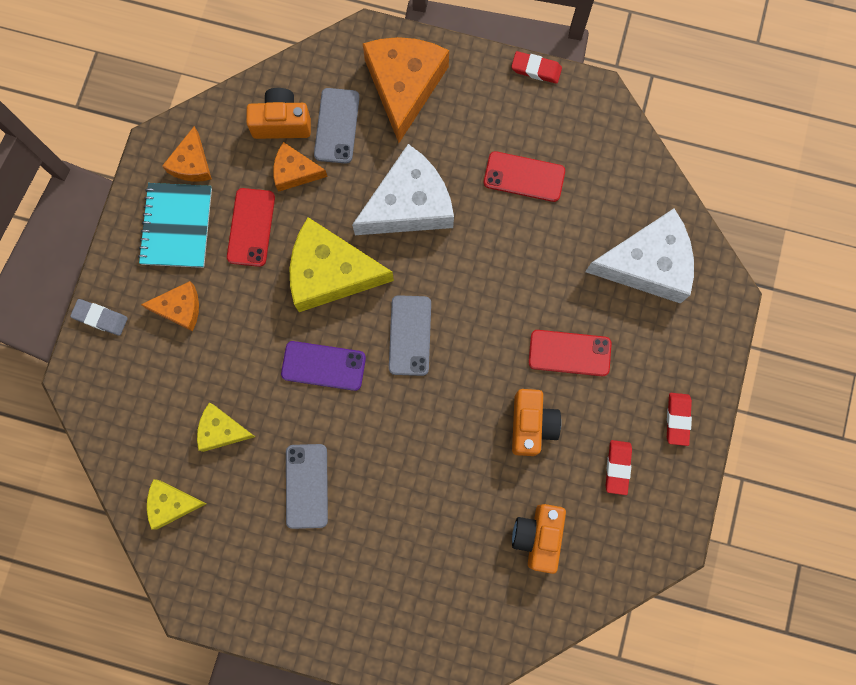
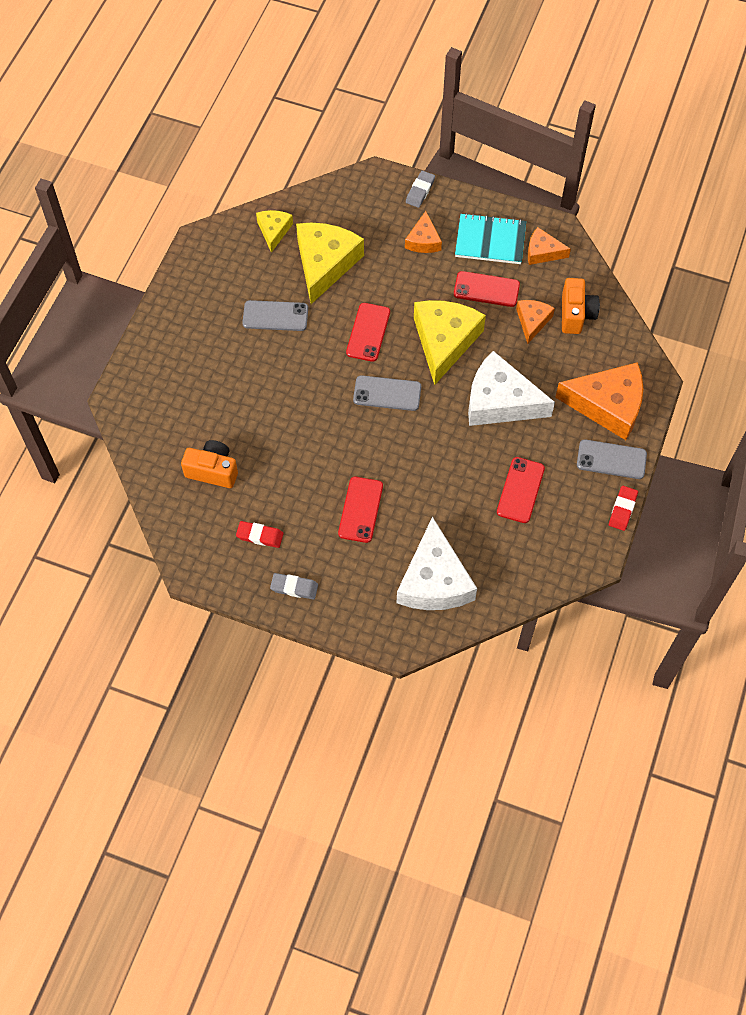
camera: 95 degrees right, 15 degrees down
(221, 430) = (325, 263): yellow cheese -> yellow cheese, size x1.89
(323, 366) = (368, 332): purple phone -> red phone
(337, 126) = (572, 353): grey phone -> grey phone (611, 459)
(409, 204) = (500, 401): white cheese -> white cheese turned 135 degrees clockwise
(531, 425) = (303, 475): orange camera -> none
(677, 419) = (294, 587): red eraser -> grey eraser

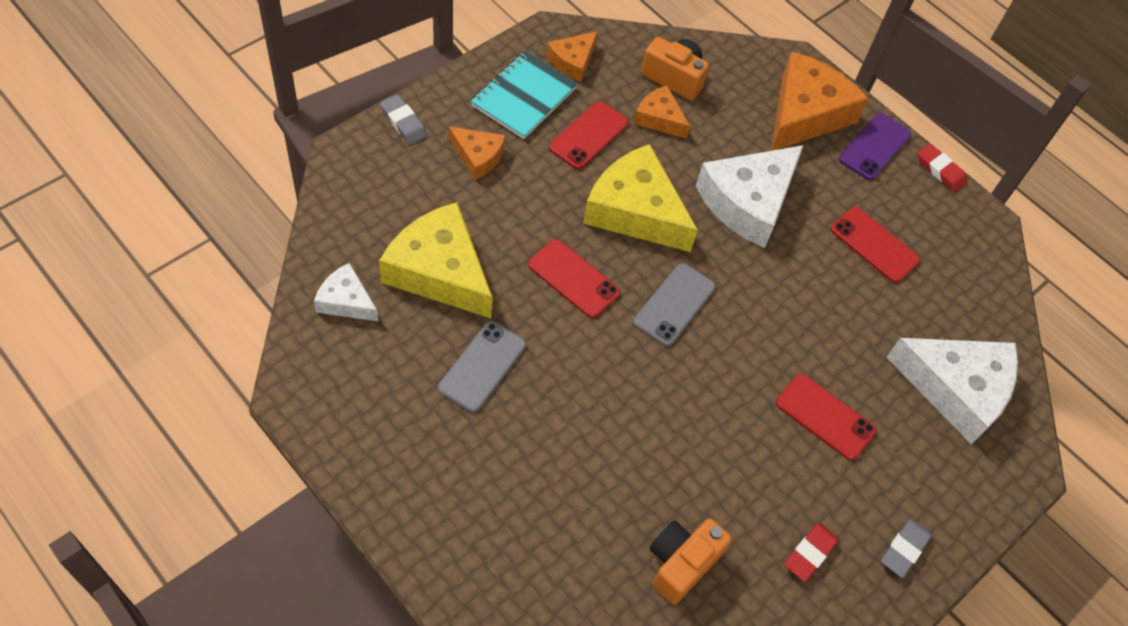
camera: 70 degrees left, 5 degrees down
(274, 231) = (346, 301): yellow cheese -> white cheese
(611, 459) = (874, 147): grey phone -> purple phone

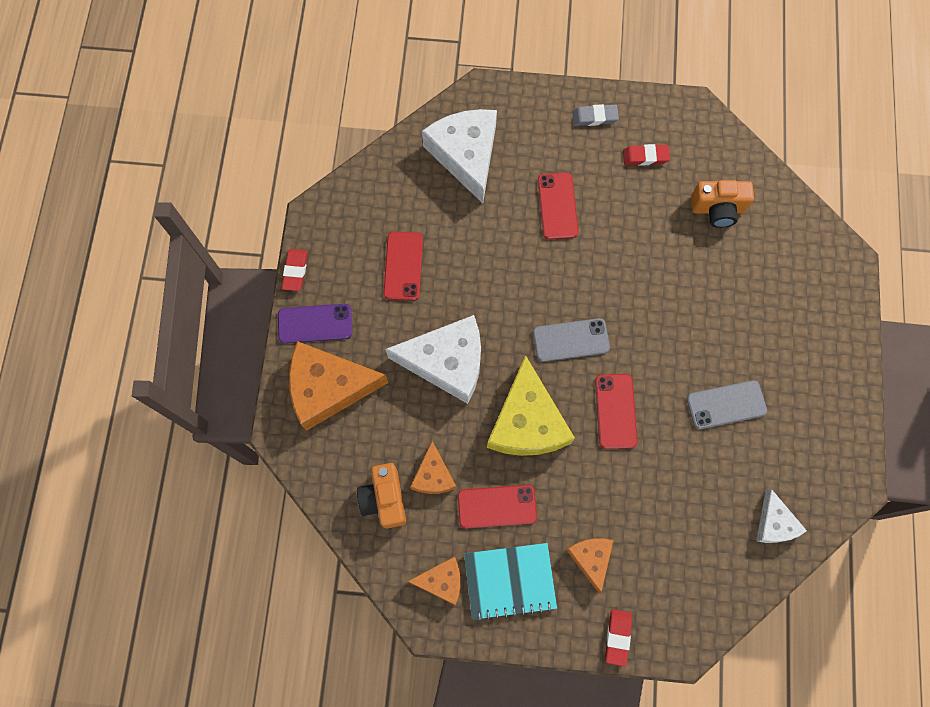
camera: 125 degrees left, 15 degrees up
(403, 122) = (617, 637): grey eraser -> red eraser
(439, 271) = (696, 492): yellow cheese -> none

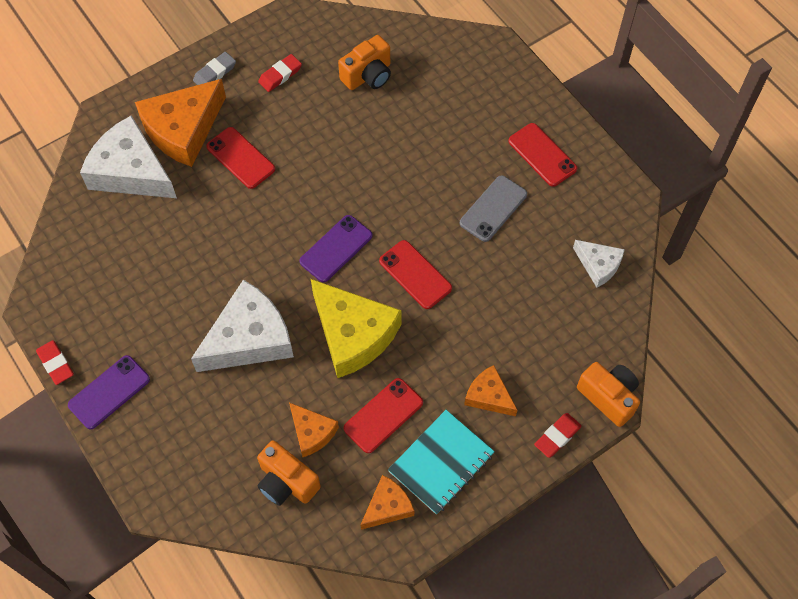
camera: 40 degrees left, 10 degrees down
(328, 387) = (164, 433): orange cheese -> orange cheese (183, 130)
(403, 266) = (149, 292): red phone -> red phone (542, 155)
(571, 340) = (336, 248): grey phone -> purple phone
(617, 637) = (557, 436): red eraser -> red eraser turned 75 degrees clockwise
(687, 640) = (608, 397): none -> orange camera

